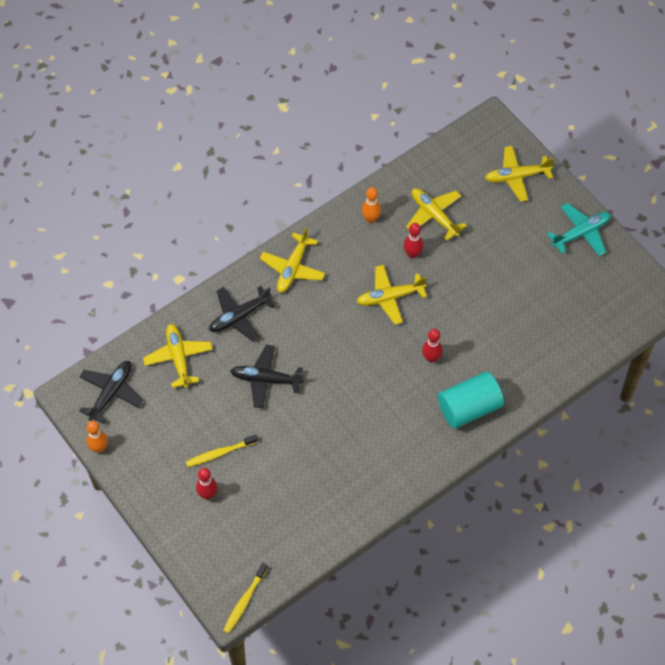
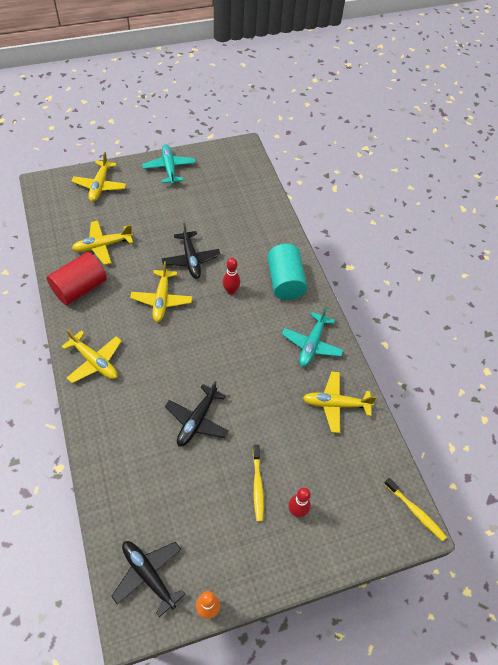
camera: 75 degrees left, 5 degrees down
(178, 358) = (139, 492): yellow plane -> yellow plane (335, 404)
(239, 317) = (121, 422): black plane -> black plane (191, 259)
(371, 219) = (80, 288): orange bowling pin -> red cylinder
(396, 458) = (311, 344): none -> turquoise plane
(412, 254) = (130, 271): red bowling pin -> none

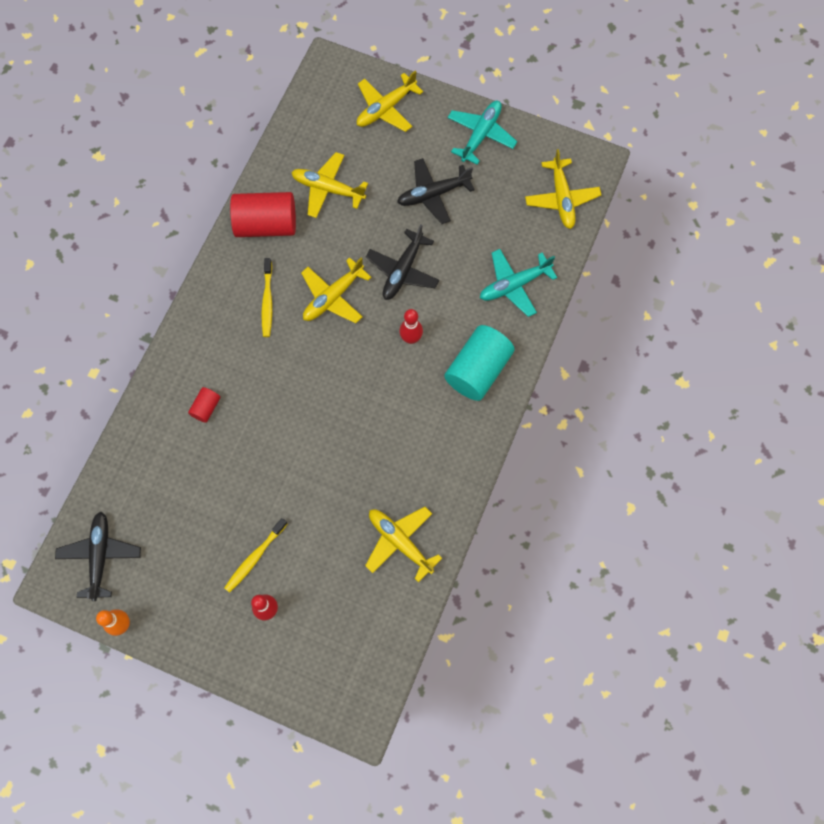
camera: 45 degrees right, 15 degrees up
(95, 361) = (216, 318): yellow plane -> yellow plane (561, 198)
(138, 419) = (206, 408): none -> red cylinder
(197, 420) = (257, 451): black plane -> black plane (433, 194)
(311, 344) = (437, 462): turquoise plane -> turquoise plane (514, 285)
(415, 512) = (373, 703): yellow toothbrush -> yellow toothbrush (267, 301)

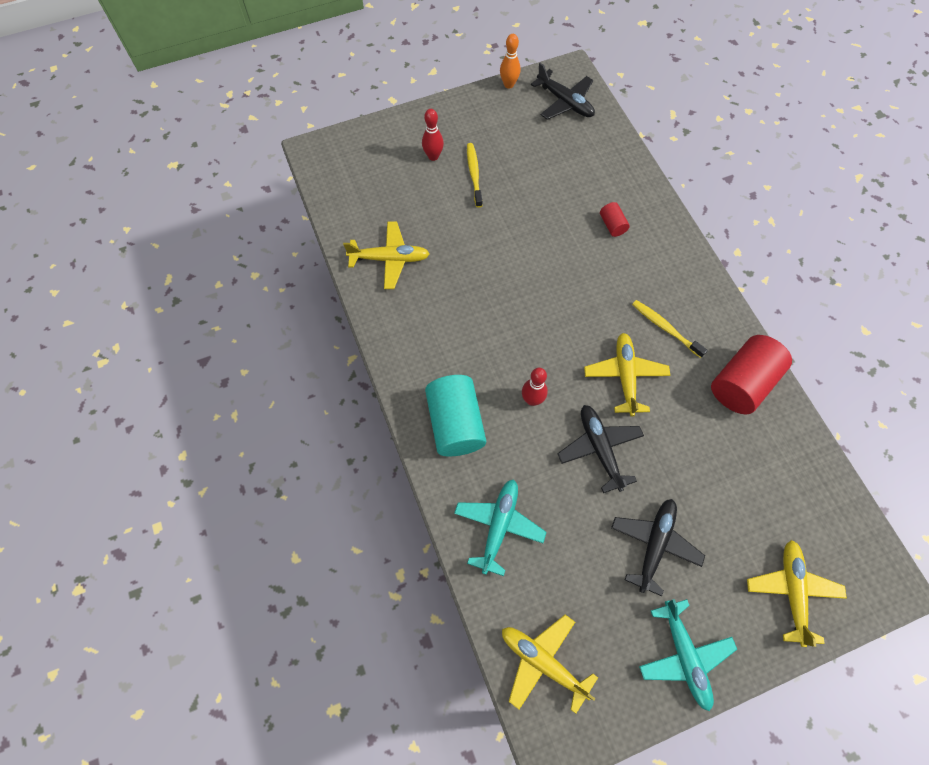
camera: 135 degrees right, 5 degrees down
(328, 189) = (738, 460): yellow plane -> none

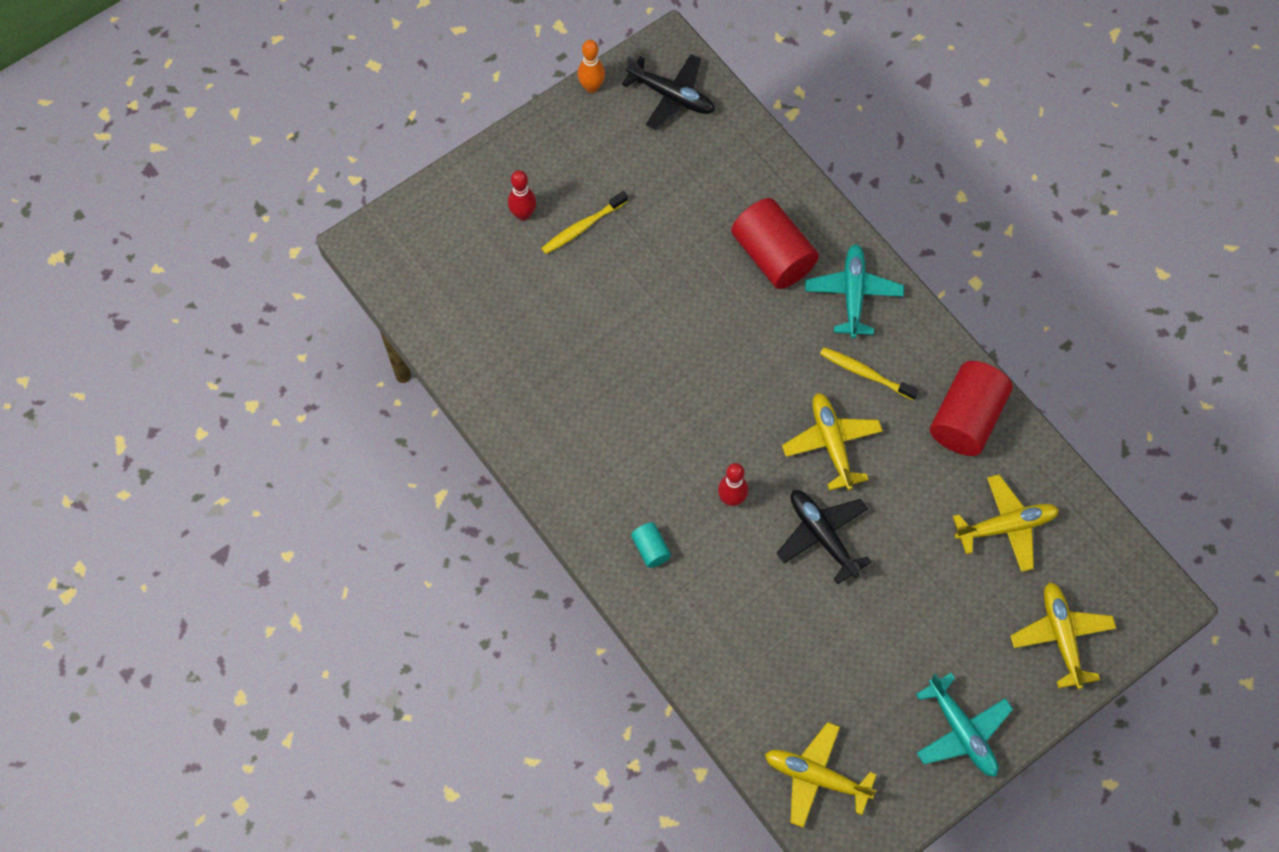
camera: 15 degrees left, 0 degrees up
(390, 259) = (511, 366): yellow plane -> yellow plane (1006, 526)
(455, 423) = (650, 549): turquoise cylinder -> turquoise cylinder, size x0.47
(474, 174) = (582, 227): yellow toothbrush -> yellow toothbrush turned 105 degrees counterclockwise
(498, 526) = (732, 650): turquoise plane -> turquoise plane (853, 294)
(612, 225) = (772, 256): red cylinder -> red cylinder, size x2.13
(654, 544) = (906, 626): black plane -> none

